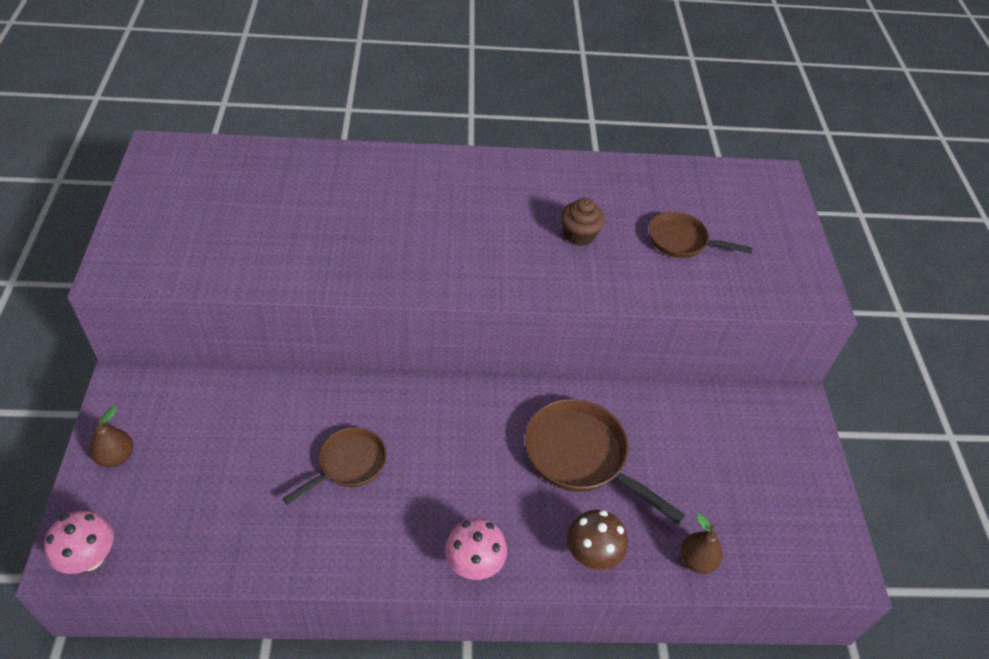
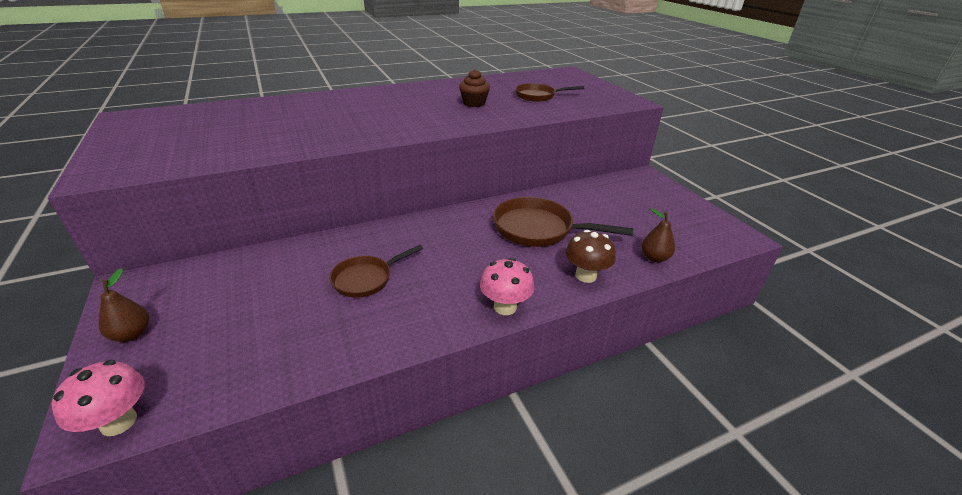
camera: 20 degrees left, 15 degrees down
(348, 464) = (366, 279): brown pan -> brown pan turned 150 degrees counterclockwise

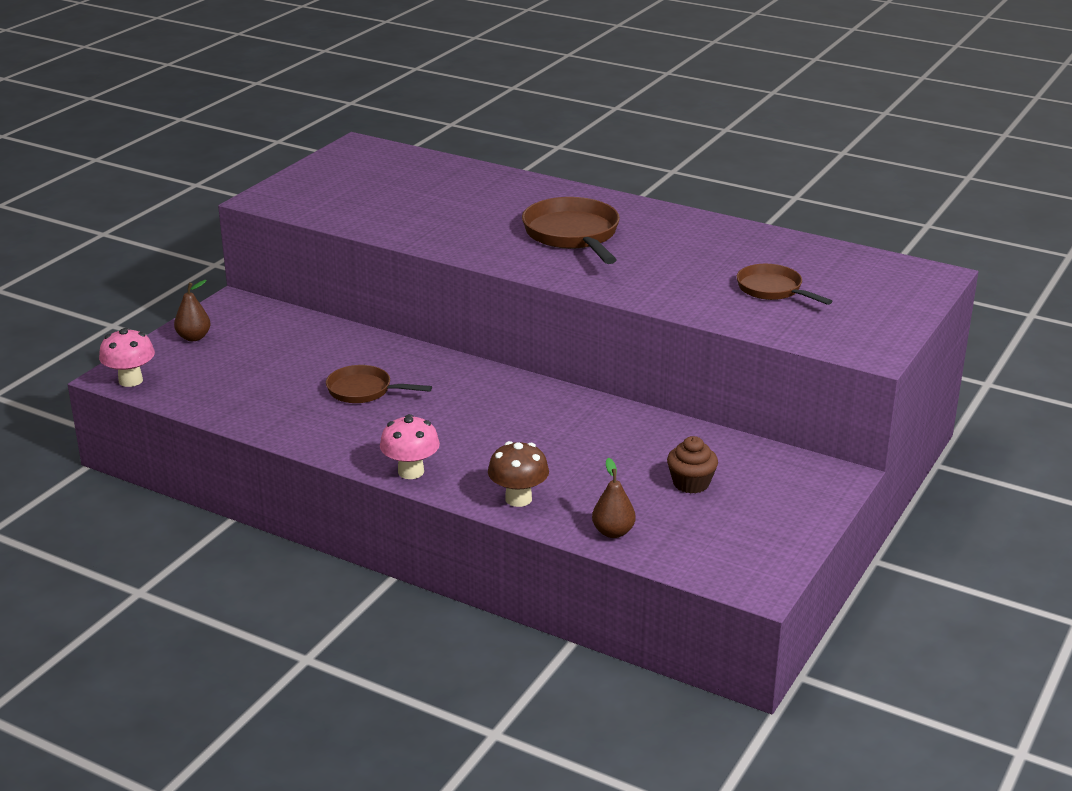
camera: 55 degrees right, 5 degrees down
(474, 103) = (672, 264): brown cupcake -> brown cupcake (691, 483)
(538, 229) = (572, 444): brown pan -> brown pan (573, 235)

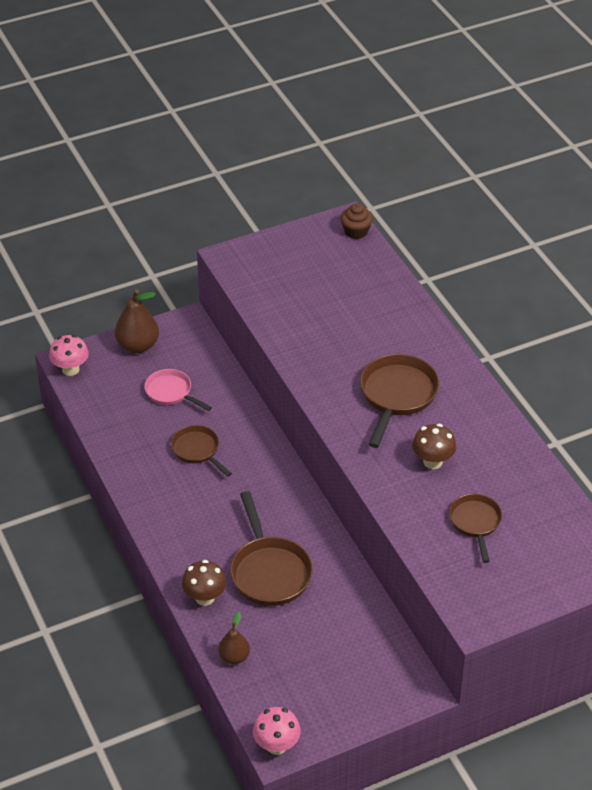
camera: 35 degrees right, 15 degrees up
(194, 337) = (138, 346): brown pear -> brown pear, size x1.65
(277, 359) = (171, 392): none -> pink pan
(411, 472) = (163, 539): pink mushroom -> pink mushroom (276, 745)
(563, 451) = (269, 571): none -> brown pan
(672, 265) = (432, 462): none -> brown mushroom
(691, 483) = (321, 643): brown cupcake -> brown cupcake (356, 231)

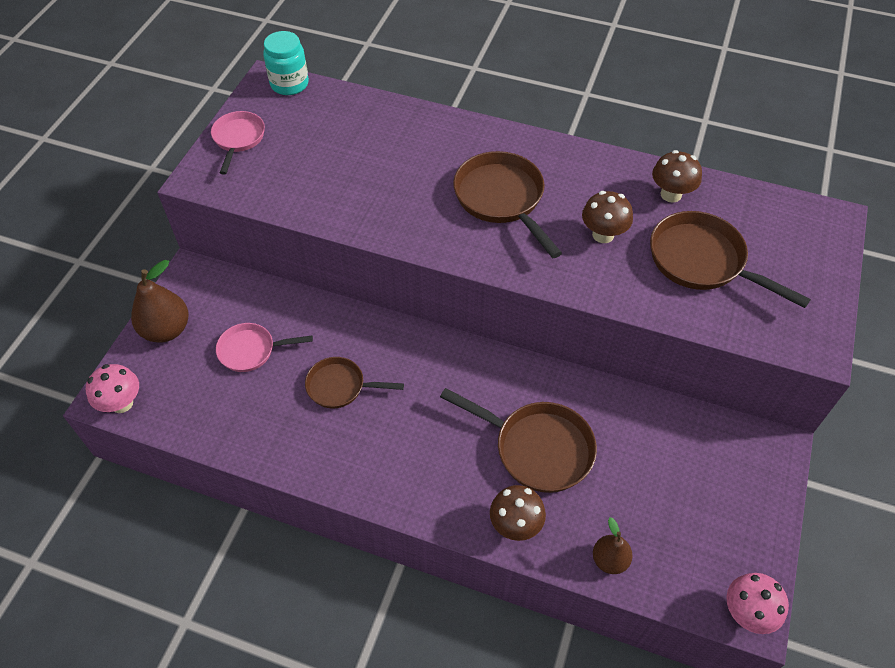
camera: 45 degrees left, 10 degrees up
(280, 248) = (238, 139): none -> pink pan
(356, 231) = (289, 84): brown cupcake -> turquoise jar
(475, 523) = (702, 261): brown pan -> brown pan, size x1.60
(516, 471) = (671, 194): none -> brown mushroom

